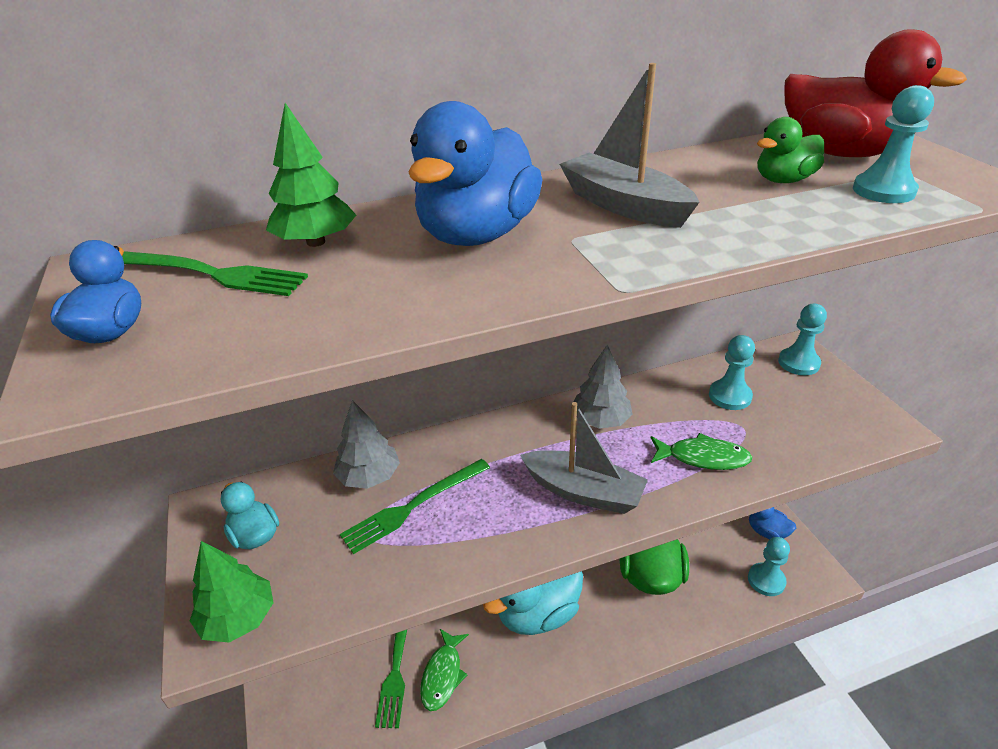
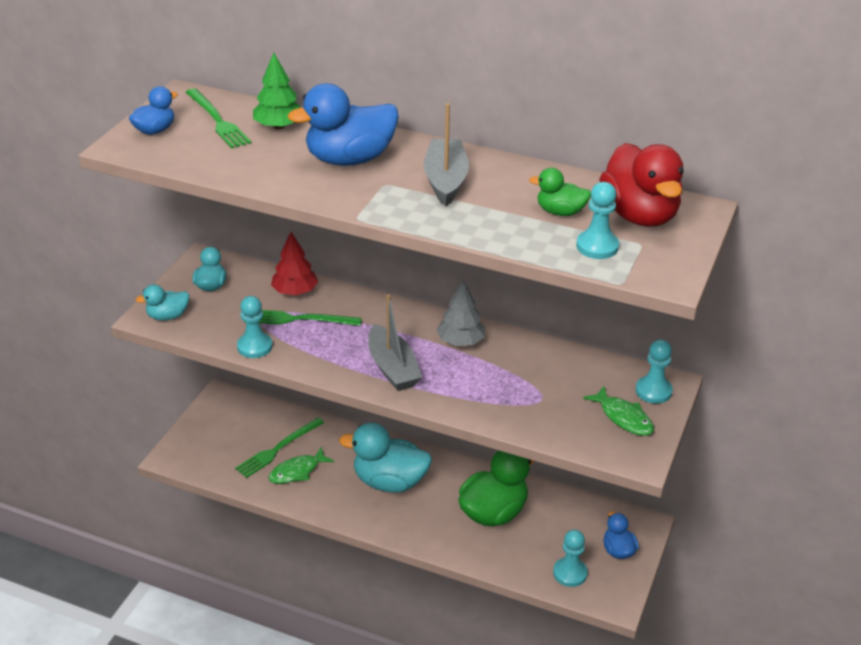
camera: 40 degrees right, 0 degrees up
(238, 618) = (167, 316): green tree -> turquoise duck
(369, 477) = (295, 291): grey tree -> red tree
(703, 457) = (487, 396): green fish -> green fish (623, 417)
(730, 396) = (566, 379): turquoise pawn -> turquoise pawn (255, 346)

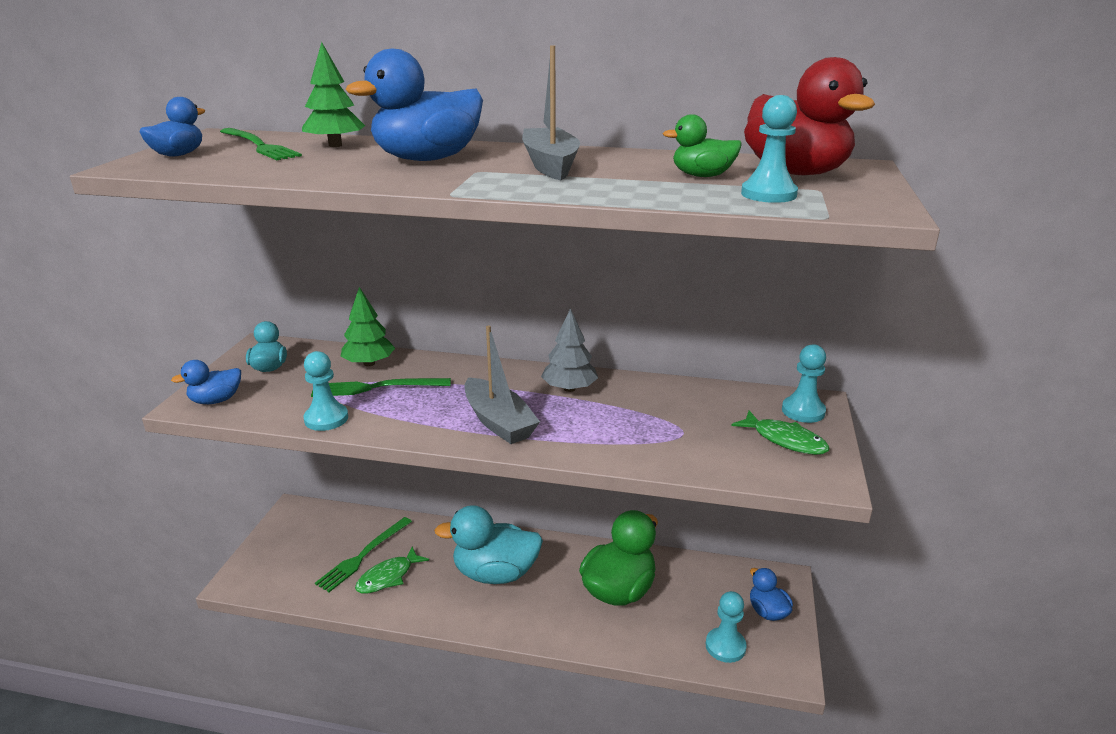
camera: 10 degrees left, 10 degrees down
(167, 316) = (216, 400): turquoise duck -> blue duck
(295, 291) = (369, 363): red tree -> green tree

